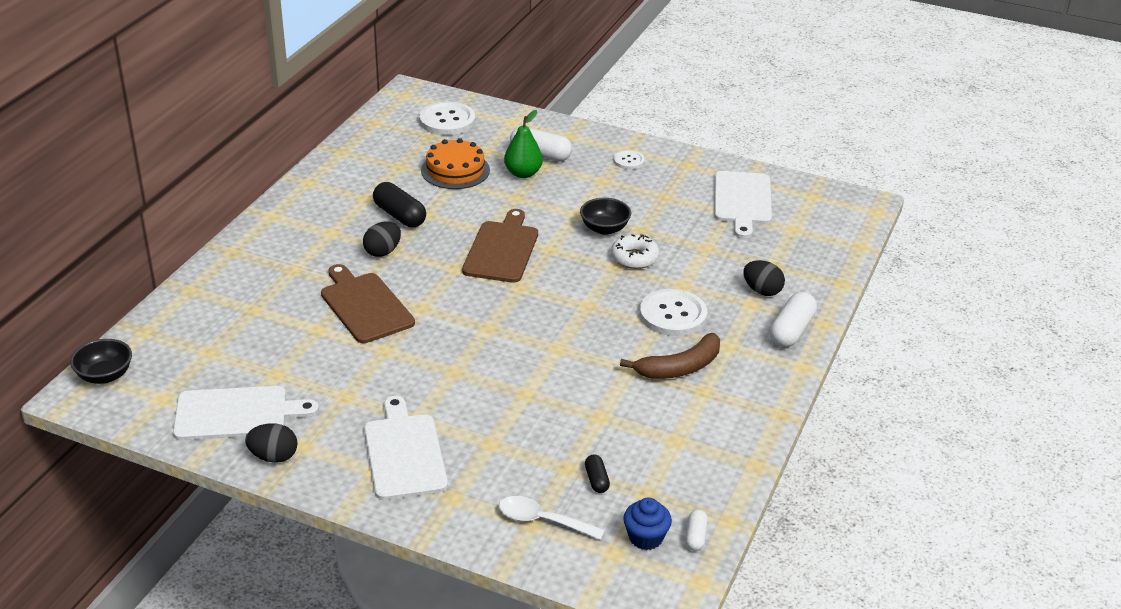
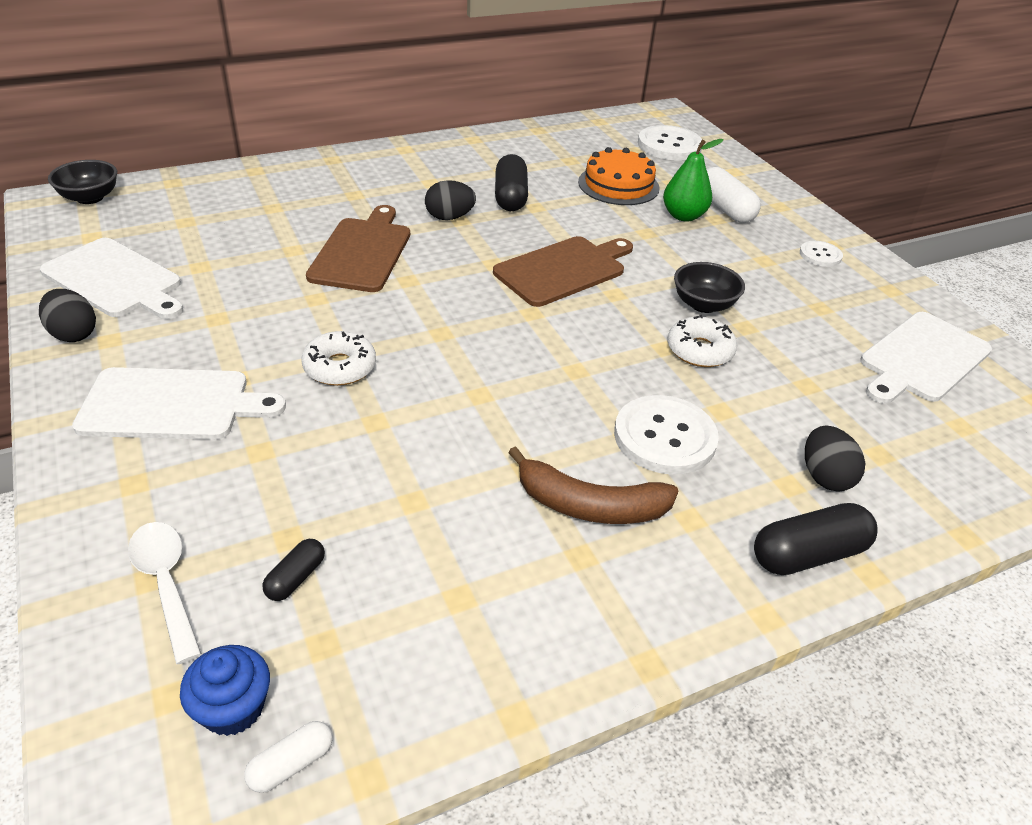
camera: 40 degrees right, 5 degrees up
(404, 453) = (171, 405): white cutting board -> white cutting board turned 60 degrees clockwise
(463, 379) = (340, 367): none -> white donut
(791, 331) = (808, 554): white capsule -> black capsule

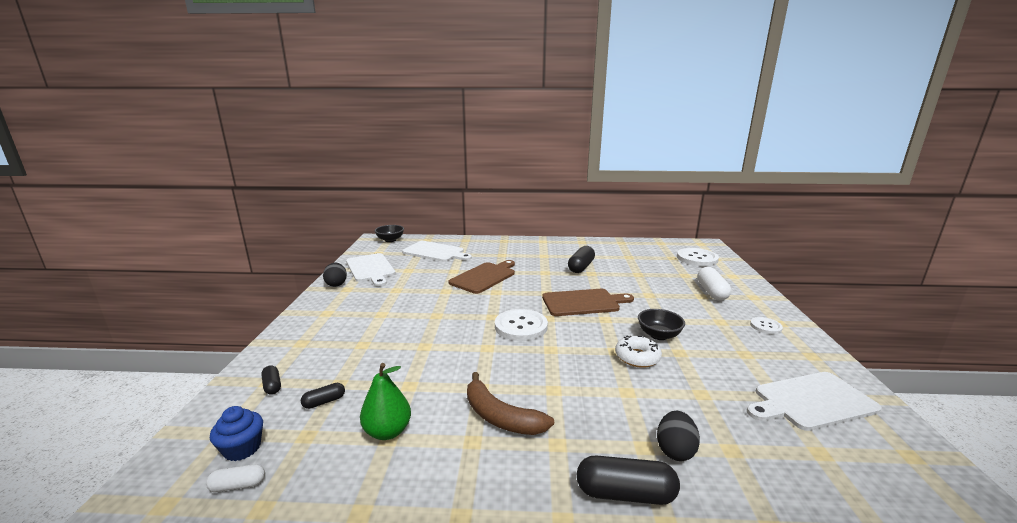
camera: 30 degrees right, 20 degrees down
(166, 583) = (272, 386): white spoon -> black capsule
(171, 405) = (345, 317): white cutting board -> white cutting board (435, 252)
(340, 367) = (430, 320): white donut -> none
(449, 217) = (540, 270): black egg -> none
(618, 185) = (649, 271): orange cake -> none
(664, 437) = (577, 395): white button -> white button (521, 326)
(683, 216) = (680, 291): green pear -> green pear (387, 431)

